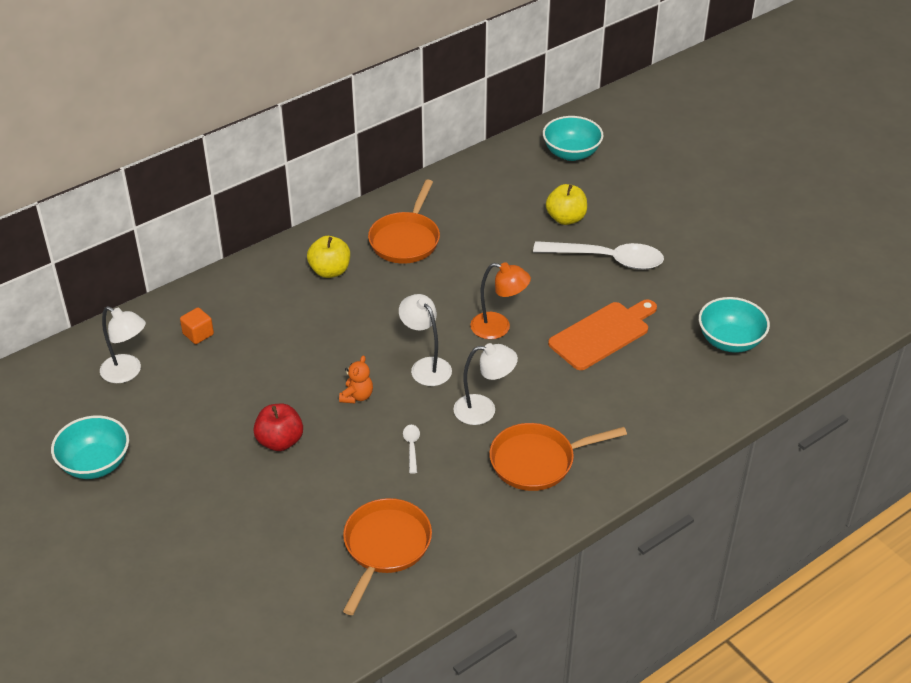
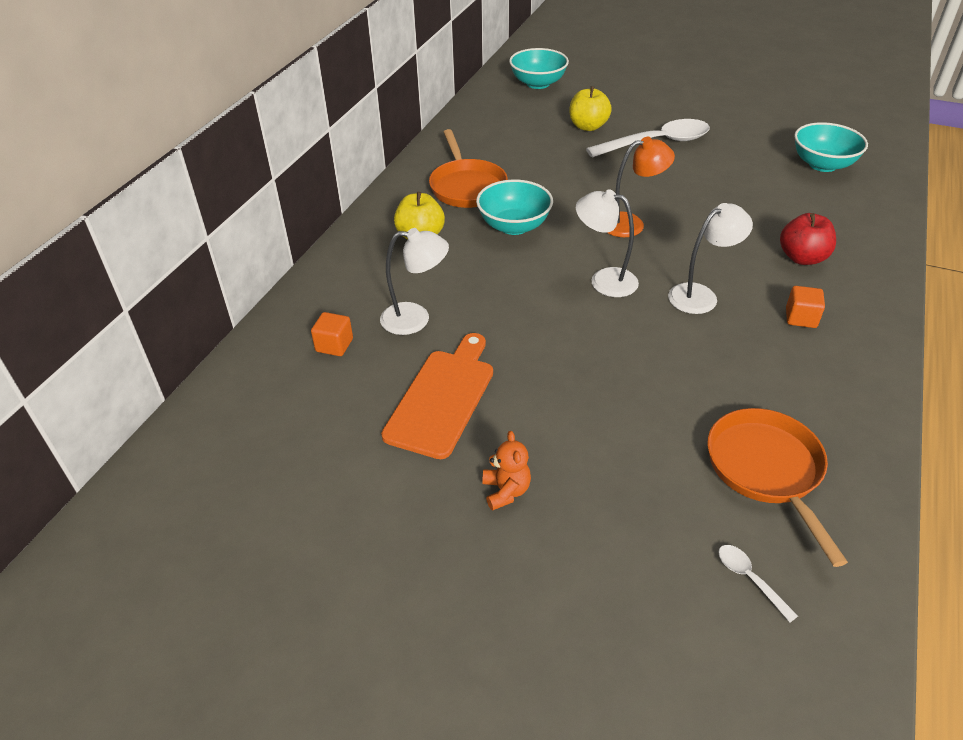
camera: 30 degrees left, 0 degrees up
(95, 464) = (337, 545): turquoise bowl -> turquoise bowl (514, 226)
(127, 372) = (284, 419): white lamp -> white lamp (416, 319)
(280, 441) = (536, 413): red apple -> red apple (802, 258)
(357, 396) = (568, 334): orange teddy bear -> orange teddy bear (506, 491)
(412, 447) = (675, 357): white spoon -> white spoon (750, 579)
(537, 461) = (801, 318): orange pan -> orange cube
(602, 334) = (722, 196): orange cutting board -> orange cutting board (443, 398)

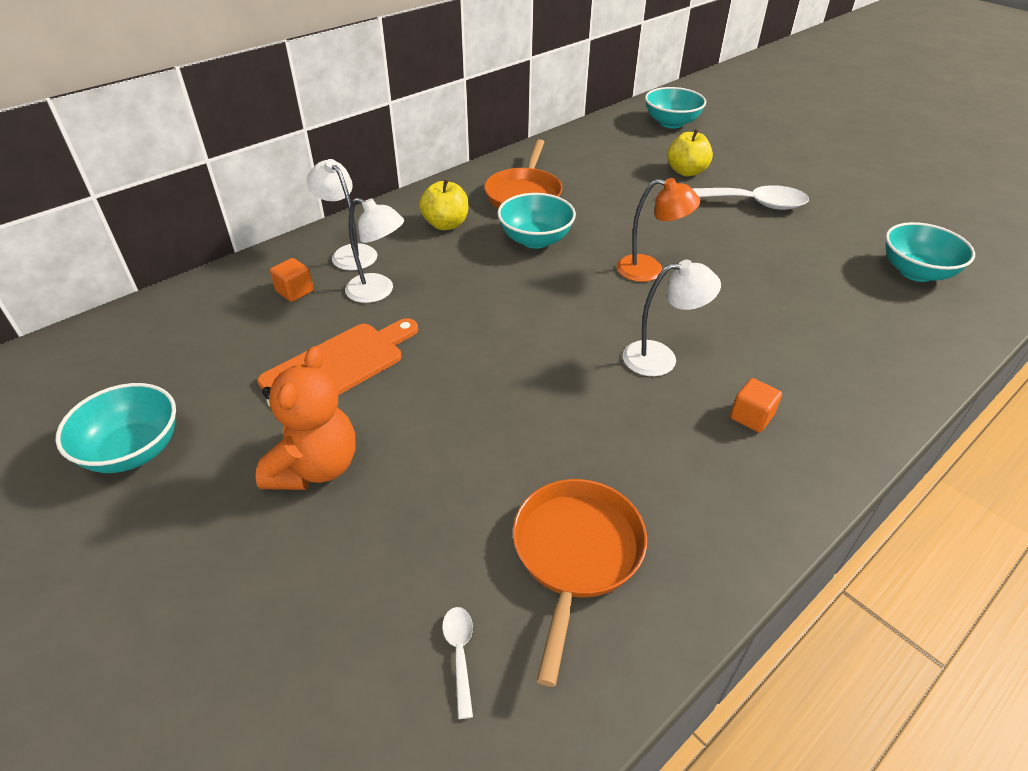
camera: 25 degrees right, 0 degrees up
(322, 547) = (133, 451): none -> turquoise bowl
(506, 491) = (315, 467): orange teddy bear -> orange teddy bear, size x1.87
(604, 280) = (576, 313): white lamp -> white lamp (349, 253)
(802, 258) = (807, 358): red apple -> none

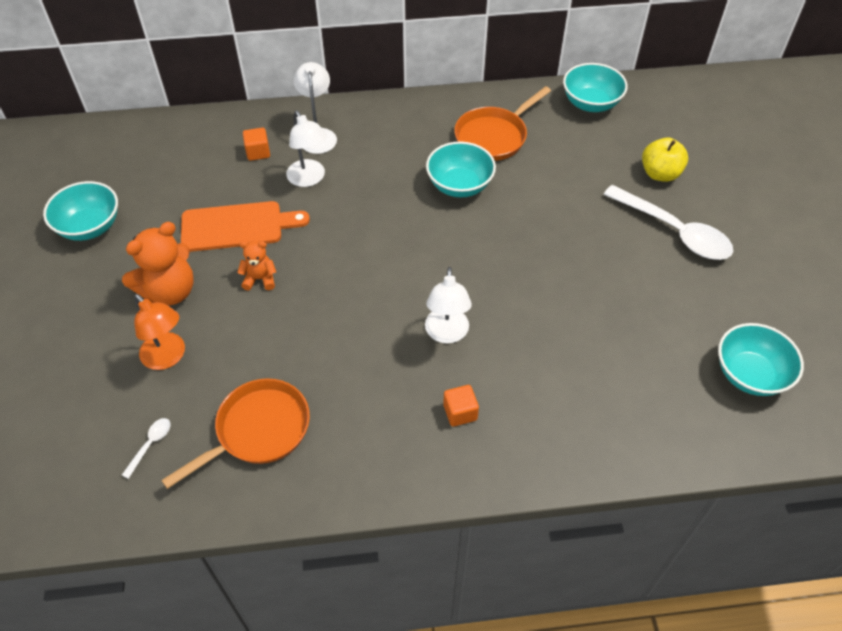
camera: 35 degrees right, 10 degrees up
(417, 402) = (260, 279): none -> orange teddy bear
(446, 224) = (407, 139): yellow apple -> none
(650, 270) = (519, 256): orange lamp -> orange lamp (168, 357)
(661, 358) = (446, 334): white lamp -> white lamp turned 60 degrees clockwise
(671, 123) = (709, 112): turquoise bowl -> turquoise bowl (590, 103)

